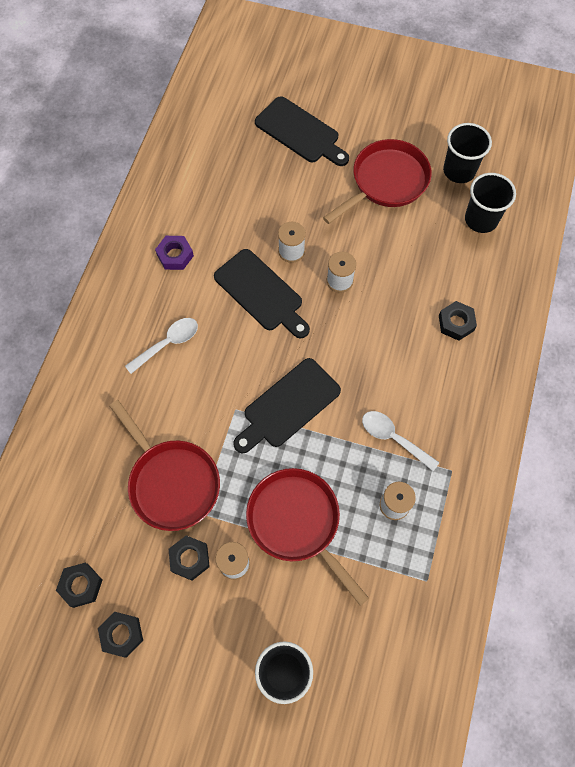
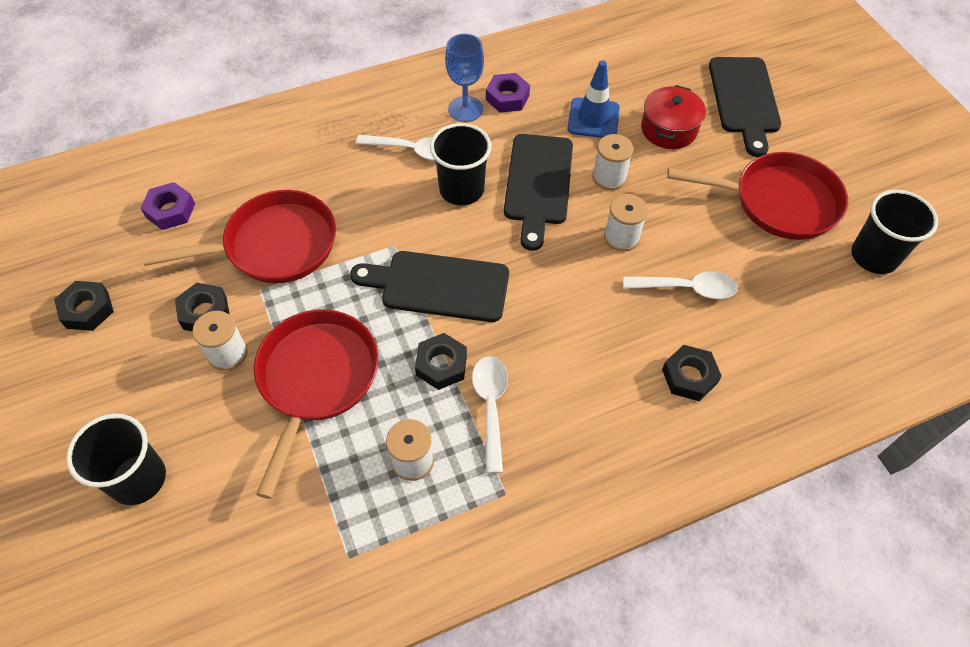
camera: 50 degrees right, 10 degrees down
(80, 530) = (170, 210): none -> purple nut
(81, 585) = (115, 247): black nut -> black nut (441, 365)
(161, 287) = (465, 109): none -> blue goblet
(171, 482) = (274, 245): red pan -> red pan turned 120 degrees counterclockwise
(238, 222) = (593, 118): none -> blue traffic cone
(285, 190) = (668, 129): none -> red pot
(402, 277) = (687, 288): none -> white spoon
(481, 219) = (842, 316): black cup -> black cup (461, 190)

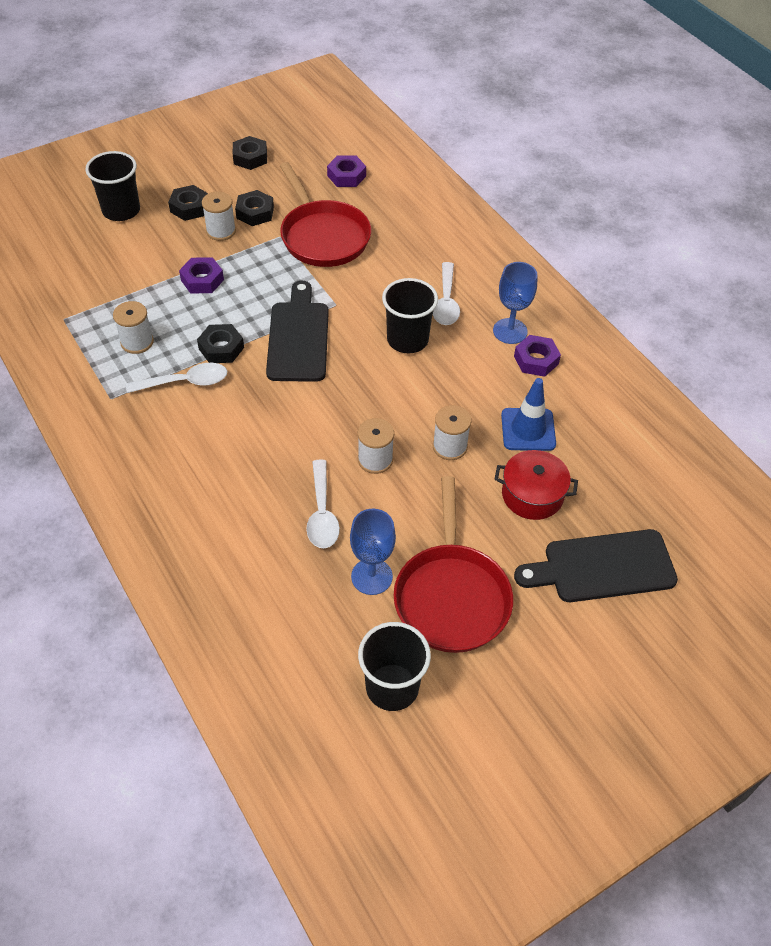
camera: 80 degrees right, 5 degrees down
(316, 380) = (202, 280): red pan -> purple nut
(538, 184) = (427, 392): black cutting board -> none
(689, 376) = (223, 515): black nut -> black nut (189, 207)
(760, 257) = (371, 576): none -> blue goblet

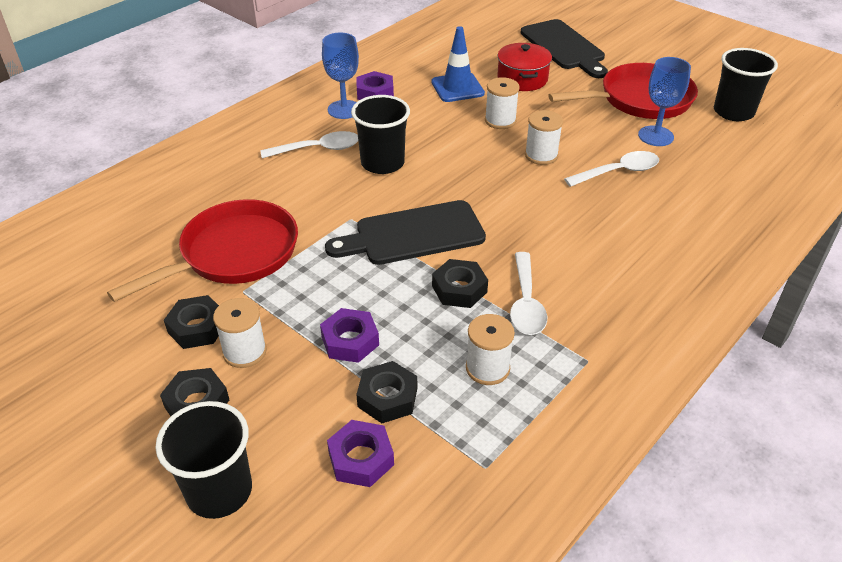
camera: 105 degrees left, 10 degrees down
(185, 382) = (526, 303): white spoon -> white spoon turned 150 degrees counterclockwise
(250, 157) = (62, 369): black nut -> black nut (387, 397)
(346, 176) = (104, 260): purple nut -> purple nut (361, 458)

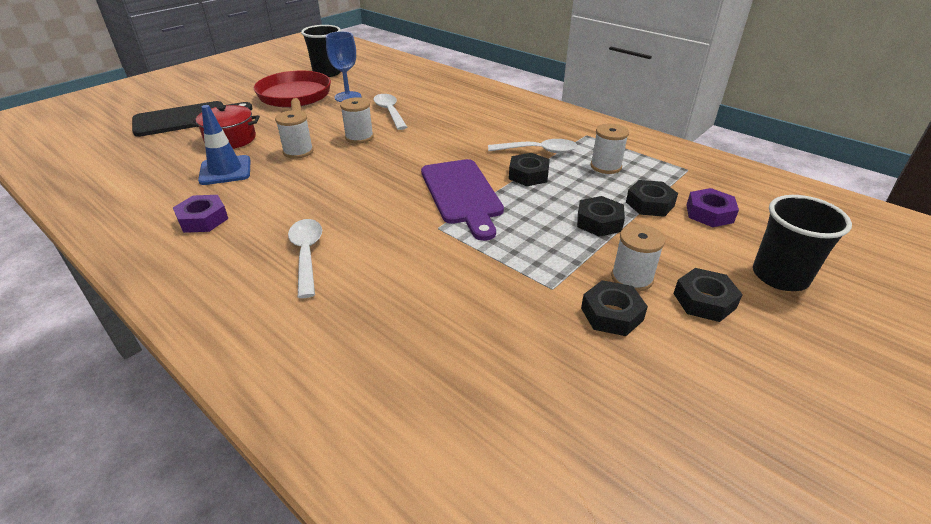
camera: 90 degrees left, 5 degrees down
(233, 254) = (495, 302): red pan -> none
(344, 109) = (228, 240): blue goblet -> none
(350, 341) = (599, 222): purple nut -> black nut
(382, 163) = (348, 212): black cup -> none
(413, 234) = (462, 194): black cutting board -> purple cutting board

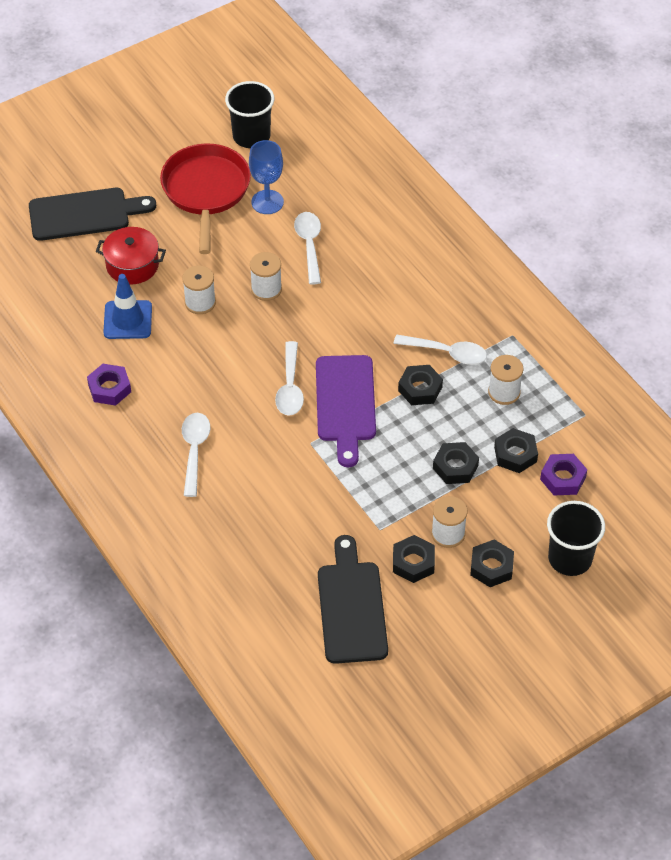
camera: 15 degrees right, 15 degrees up
(401, 191) = (290, 387): none -> white spoon
(564, 382) = (352, 607): none -> black cutting board

